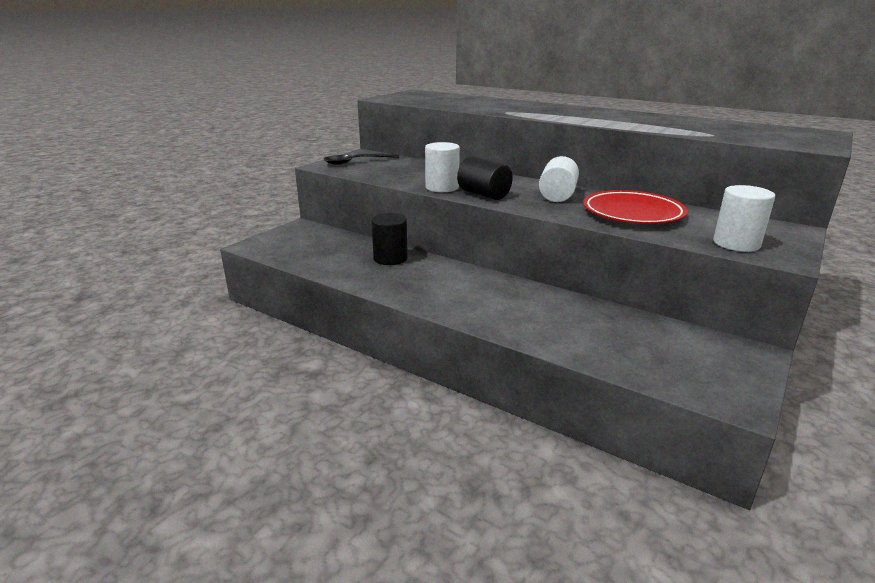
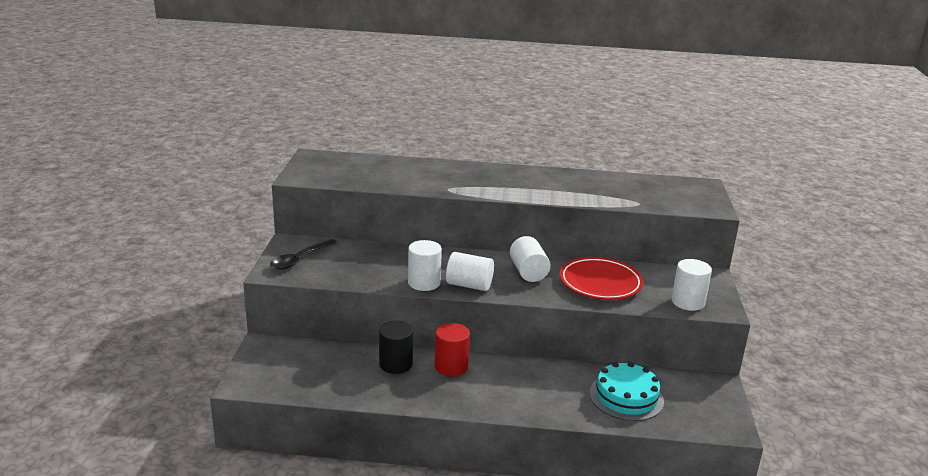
camera: 30 degrees left, 0 degrees up
(439, 270) = (451, 366): none -> red cylinder
(484, 194) = (469, 285): black cylinder -> white cylinder
(609, 335) = (626, 397): none -> turquoise cake

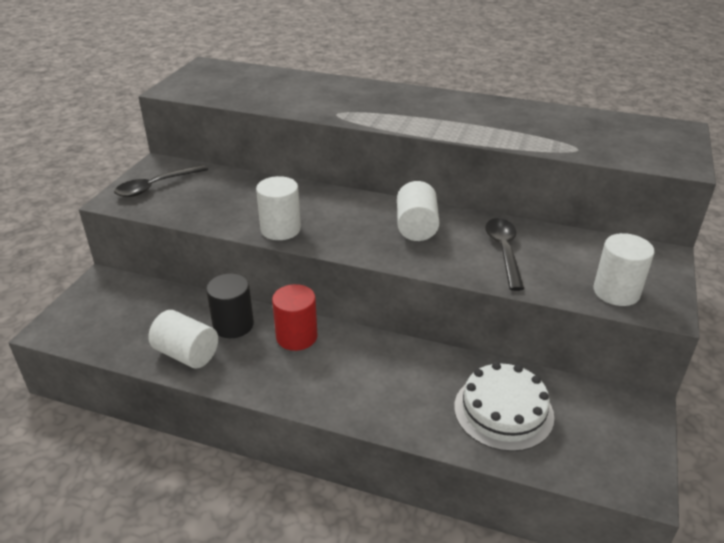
camera: 15 degrees right, 10 degrees up
(469, 285) = (334, 238): white cylinder -> white cylinder (187, 354)
(600, 283) = (504, 251): red plate -> black spoon
(626, 397) = (503, 411): turquoise cake -> white cake

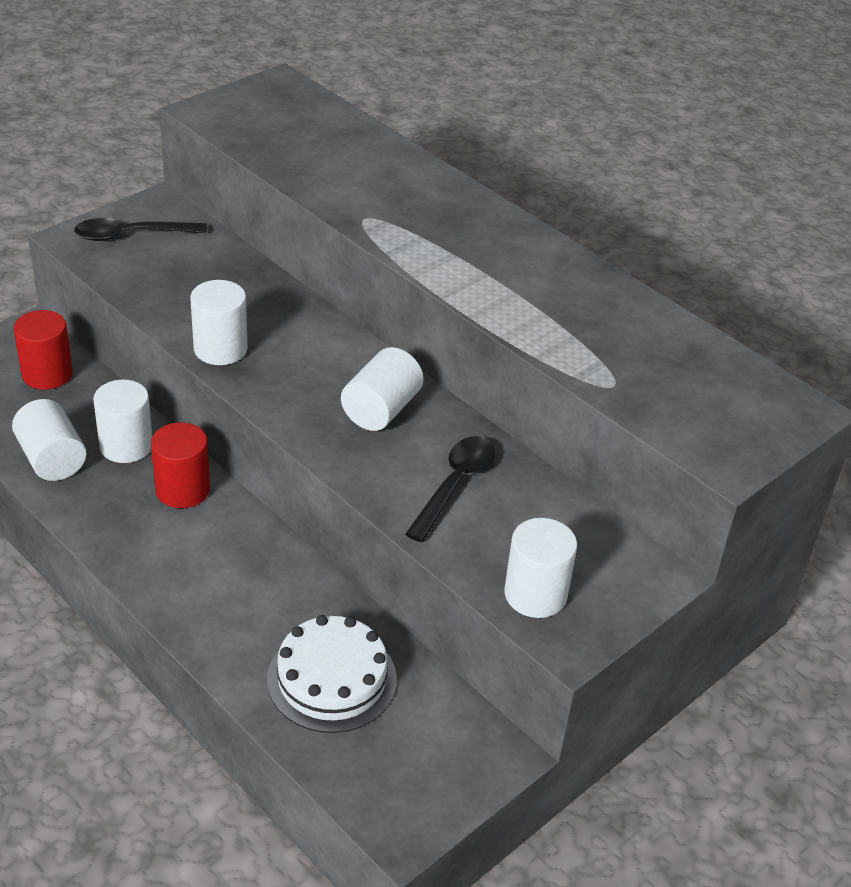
camera: 25 degrees right, 5 degrees up
(137, 302) = (47, 374): none -> red cylinder
(233, 325) = (126, 446): black cylinder -> white cylinder

